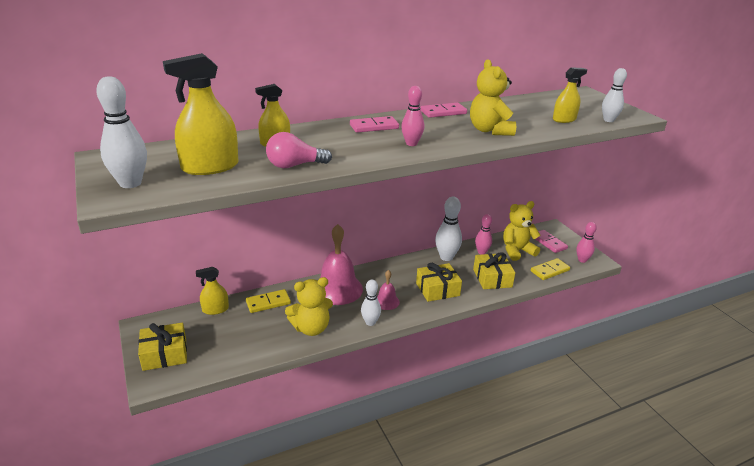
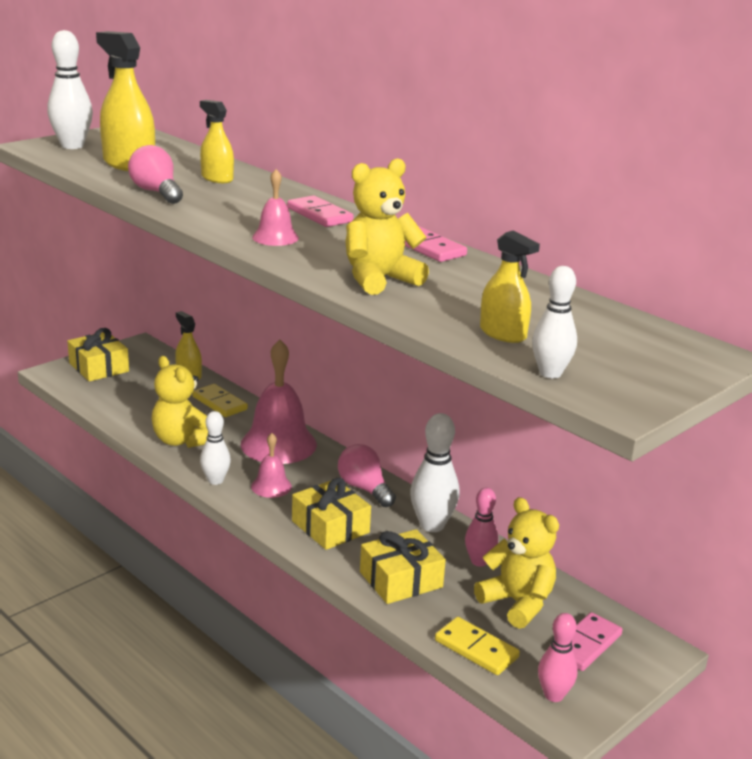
camera: 70 degrees right, 5 degrees down
(403, 269) = (364, 488): none -> pink light bulb
(411, 143) = (275, 237): pink bowling pin -> pink bell

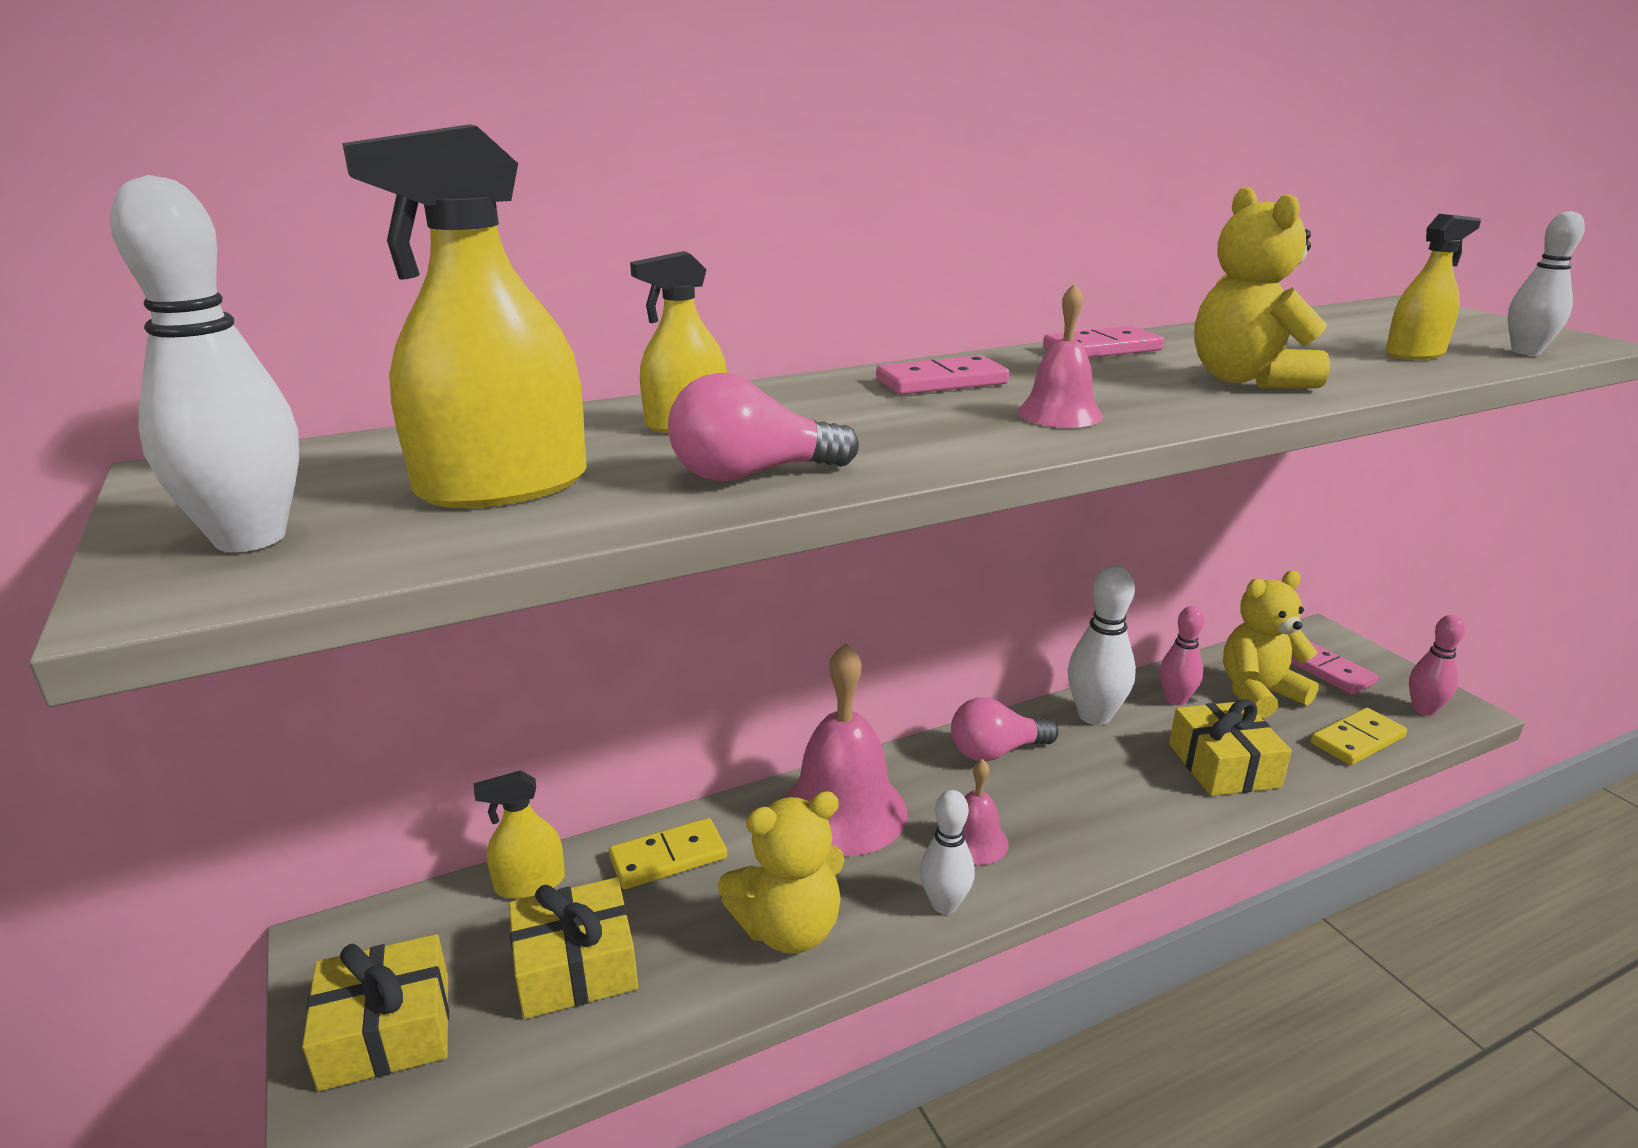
camera: 70 degrees left, 0 degrees up
(330, 527) = (1096, 801): yellow gift -> yellow gift (576, 966)

